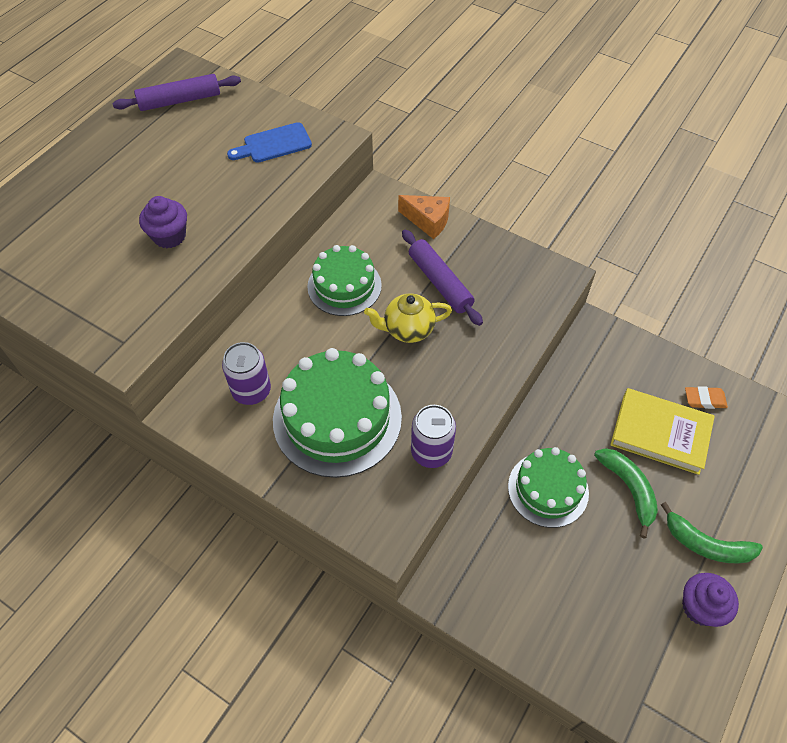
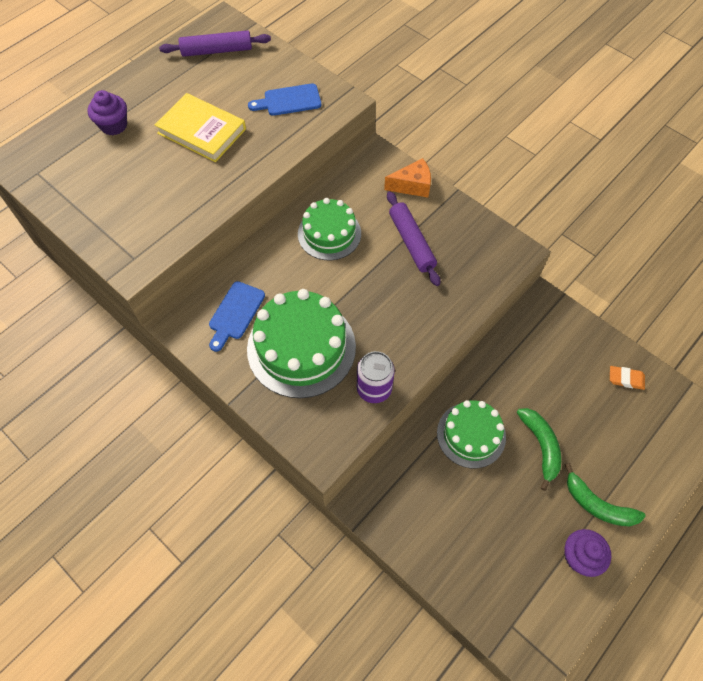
camera: 10 degrees right, 5 degrees up
(169, 236) = (187, 171): purple cupcake -> purple cupcake (114, 125)
(251, 391) = (235, 313): purple can -> blue cutting board
(408, 329) = (375, 280): yellow teapot -> none
(428, 221) = (412, 186): orange cheese -> orange cheese turned 45 degrees counterclockwise
(660, 433) = (579, 402): yellow book -> yellow book (202, 131)

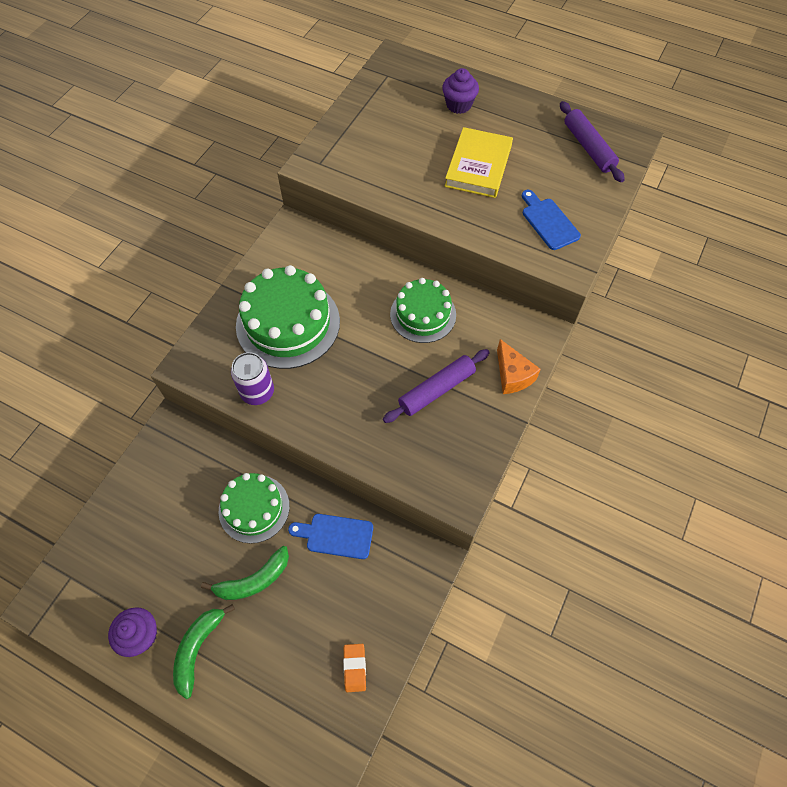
camera: 75 degrees right, 0 degrees up
(235, 313) = (311, 264): blue cutting board -> blue cutting board (336, 535)

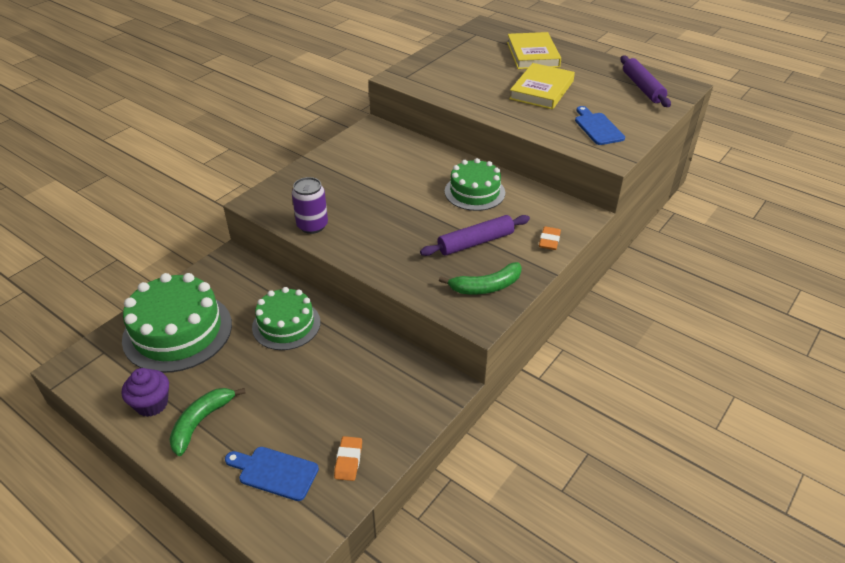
camera: 10 degrees right, 20 degrees down
(254, 580) = (270, 377): green banana -> green banana (486, 286)
(288, 323) = (352, 185): green cake -> green cake (177, 331)
(336, 535) = (357, 355): blue cutting board -> blue cutting board (275, 472)
(458, 105) = (532, 54): purple cupcake -> yellow book
(512, 375) = (549, 241): orange cheese -> orange eraser

